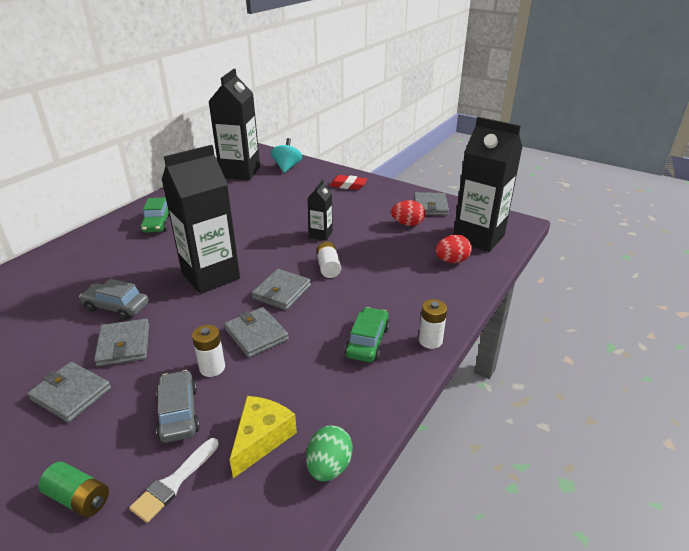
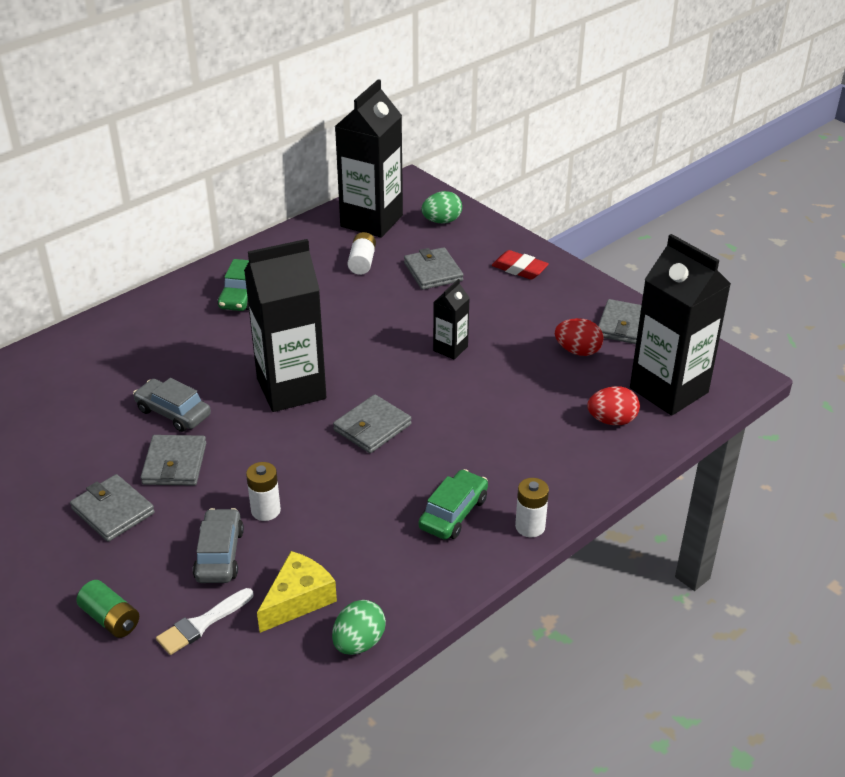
camera: 15 degrees right, 5 degrees up
(256, 334) = (325, 479): grey wallet -> grey wallet (433, 272)
(287, 167) = (442, 221): turquoise spinning top -> green egg
(328, 267) = (443, 401): white battery -> white battery (362, 262)

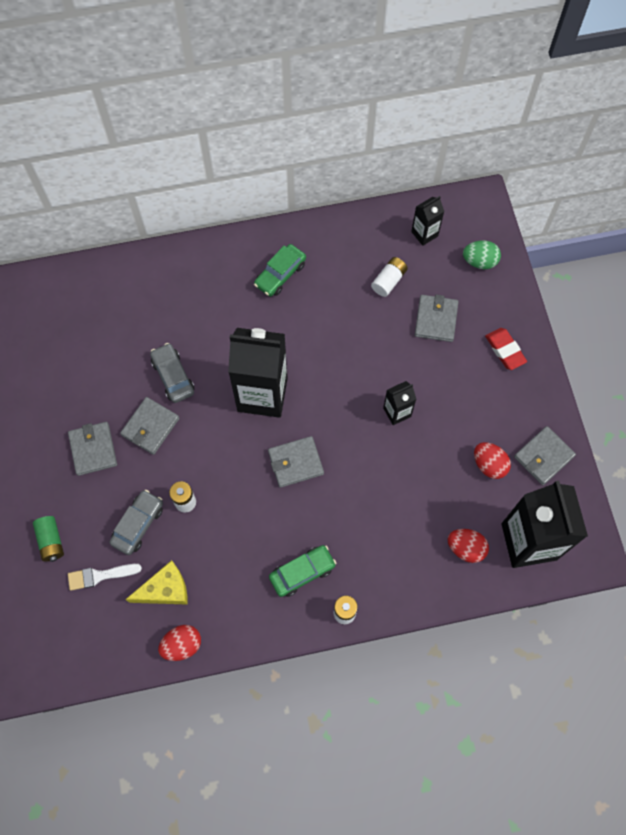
camera: 30 degrees right, 30 degrees up
(359, 643) = (182, 645): green egg -> red egg
(371, 221) = (424, 234): black carton -> black carton, size x0.47

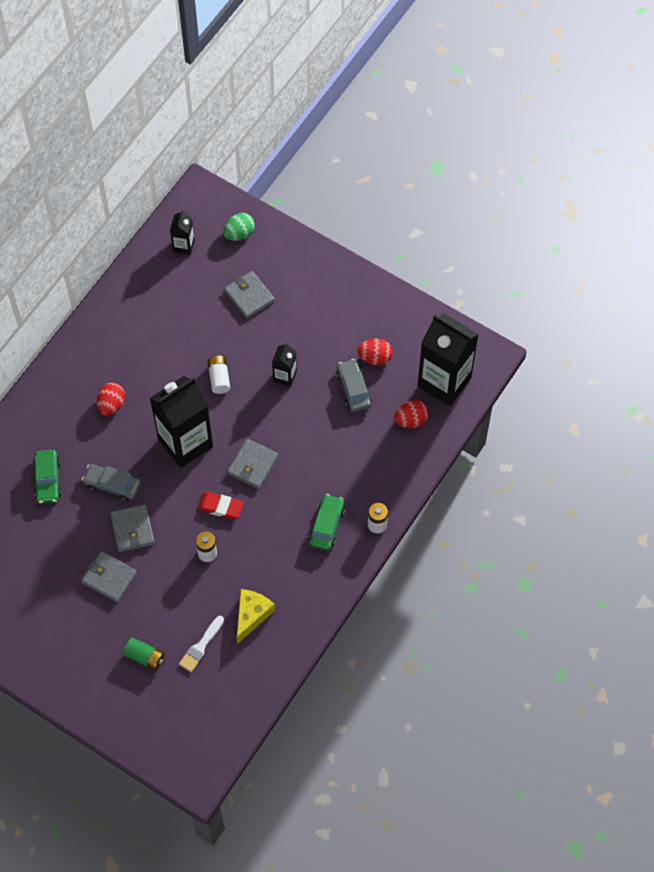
camera: 45 degrees left, 5 degrees down
(138, 524) = (191, 594): grey car -> grey car (353, 389)
(182, 645) = (297, 636): red egg -> red egg (111, 404)
(280, 274) = (113, 356): green car -> green car (48, 480)
(388, 281) = (192, 298): white battery -> white battery (219, 378)
(505, 350) = (313, 277): red eraser -> red eraser (220, 507)
(543, 456) = (403, 323): grey wallet -> none

